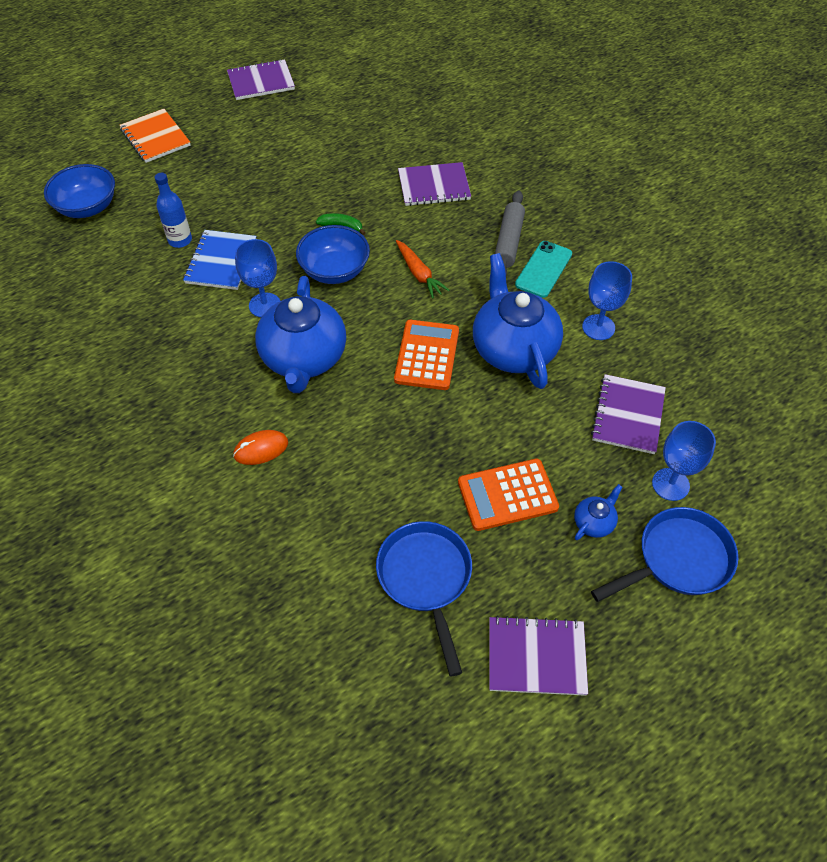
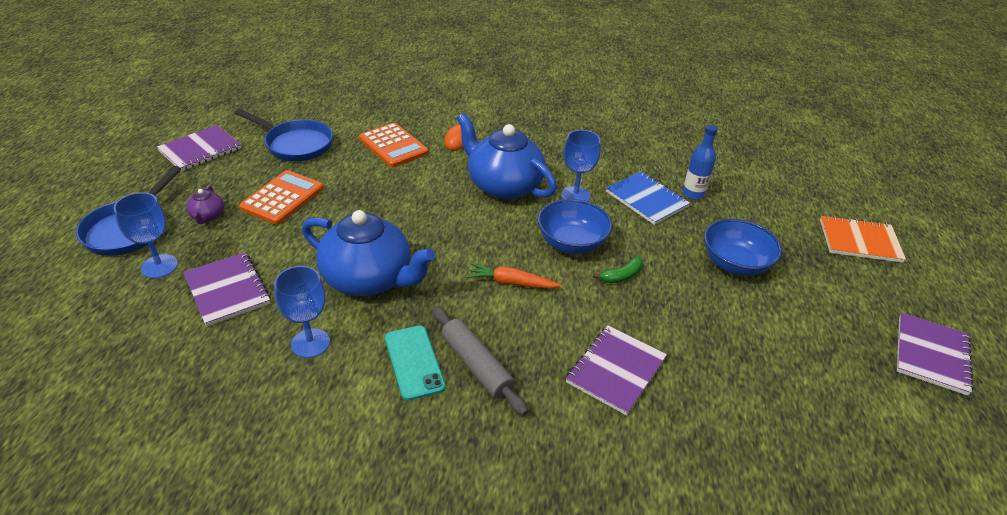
camera: 130 degrees right, 15 degrees down
(87, 207) = (778, 174): blue bowl -> blue bowl (735, 264)
(427, 355) = (428, 235): orange calculator -> orange calculator (393, 146)
(594, 522) = (208, 216): blue teapot -> purple teapot

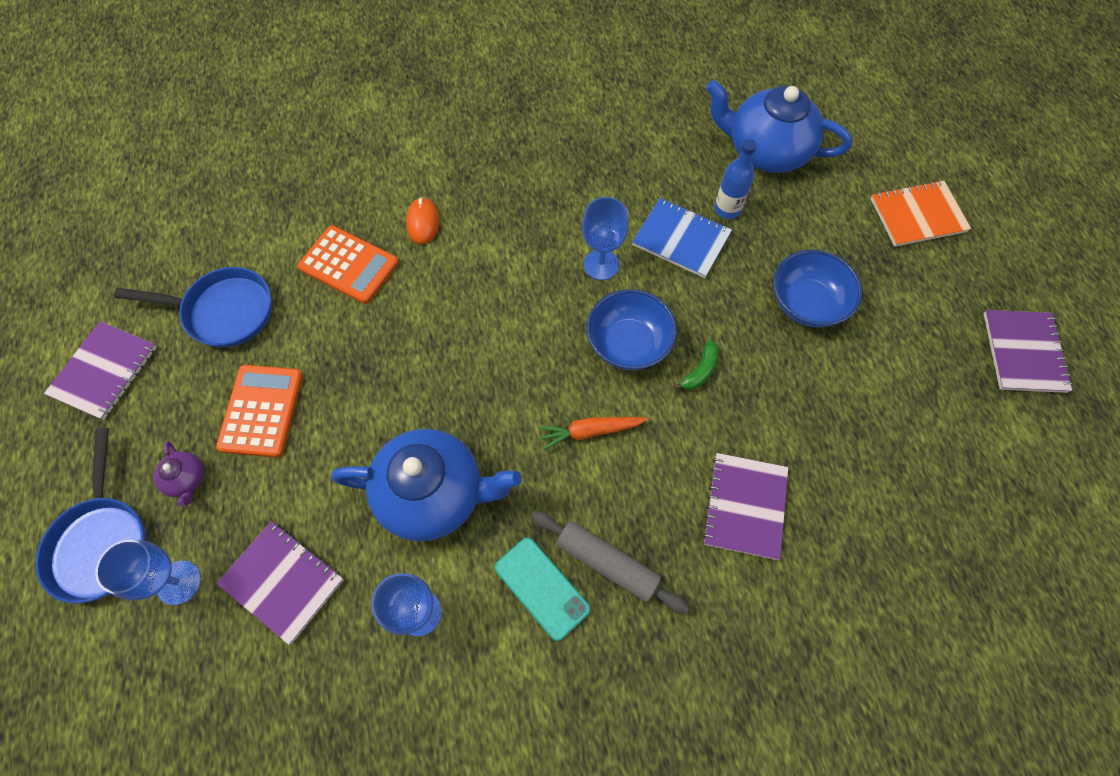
camera: 20 degrees left, 25 degrees up
(503, 186) = (513, 282): blue teapot -> blue teapot (766, 151)

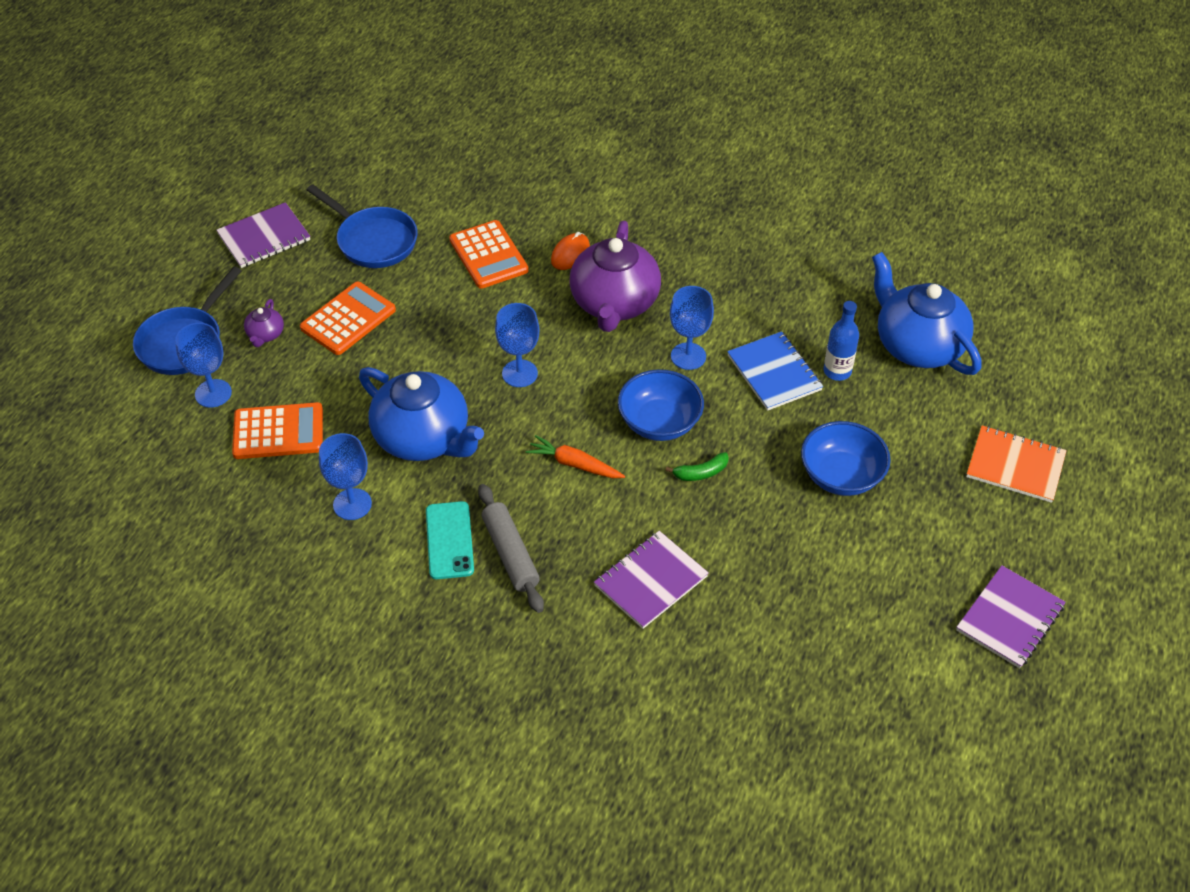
camera: 35 degrees right, 15 degrees down
(282, 581) = (278, 432): purple notebook -> orange calculator
(470, 369) = (519, 373): none -> blue goblet
(500, 250) = (614, 303): none -> purple teapot

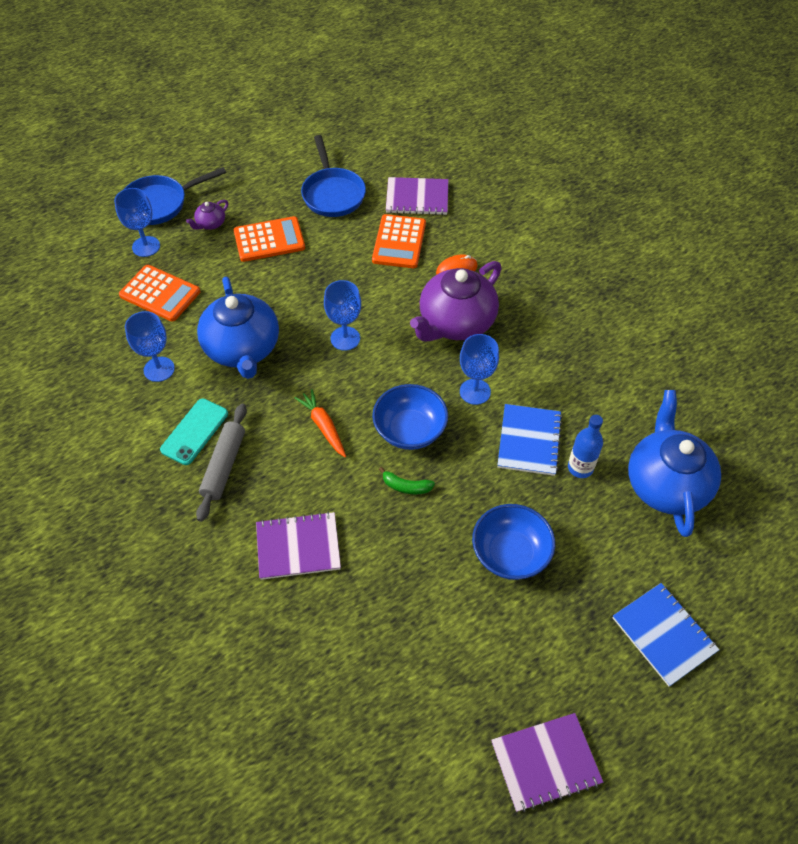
camera: 35 degrees right, 5 degrees up
(264, 237) = (267, 158): purple notebook -> purple notebook (417, 198)
(1015, 466) = (664, 634): orange notebook -> blue notebook

